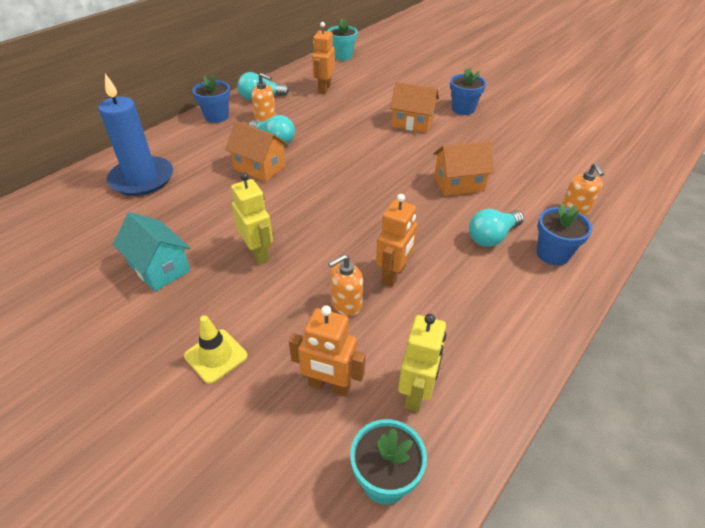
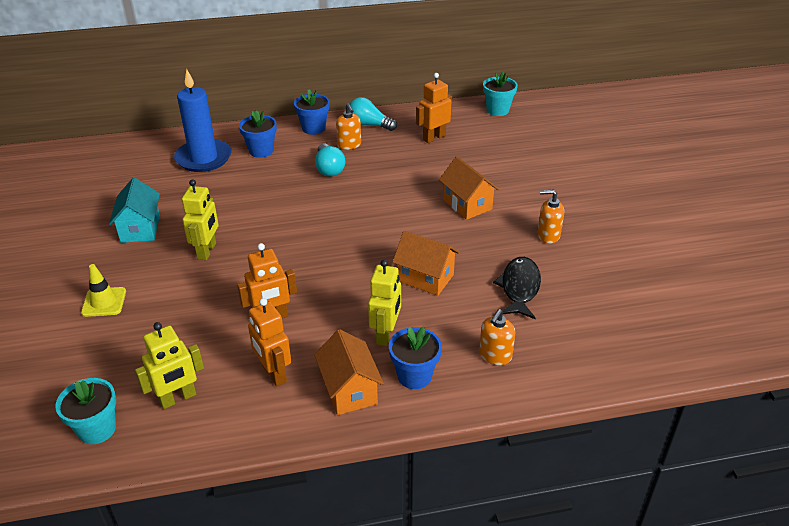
camera: 40 degrees right, 5 degrees down
(260, 167) = (290, 187): orange house -> orange house (349, 390)
(329, 386) = (138, 359): orange robot -> orange robot (274, 374)
(346, 304) = (214, 317): orange soap dispenser -> orange soap dispenser (548, 235)
(463, 109) = (538, 212): blue flower pot -> blue flower pot (261, 151)
(492, 237) = (386, 334): turquoise light bulb -> yellow robot
(523, 160) = (519, 288): none -> black fish

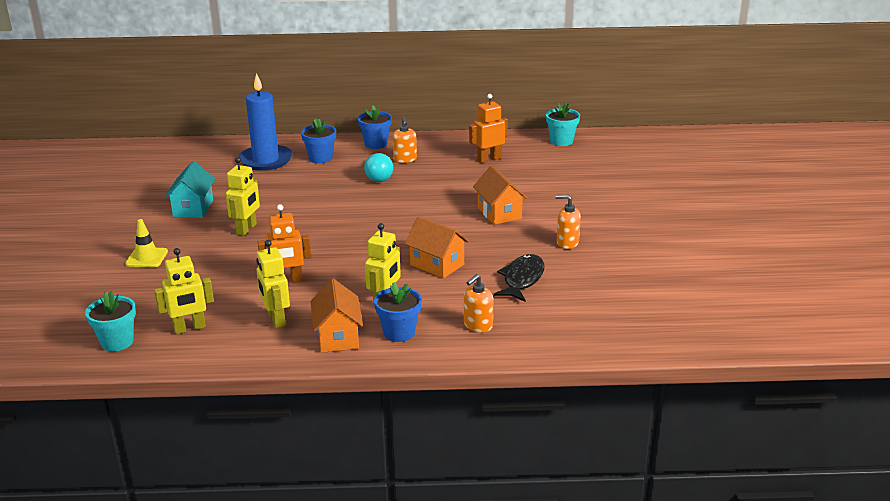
camera: 10 degrees right, 10 degrees down
(274, 374) = (276, 319): orange robot -> yellow robot
(369, 125) = (430, 145): turquoise light bulb -> none

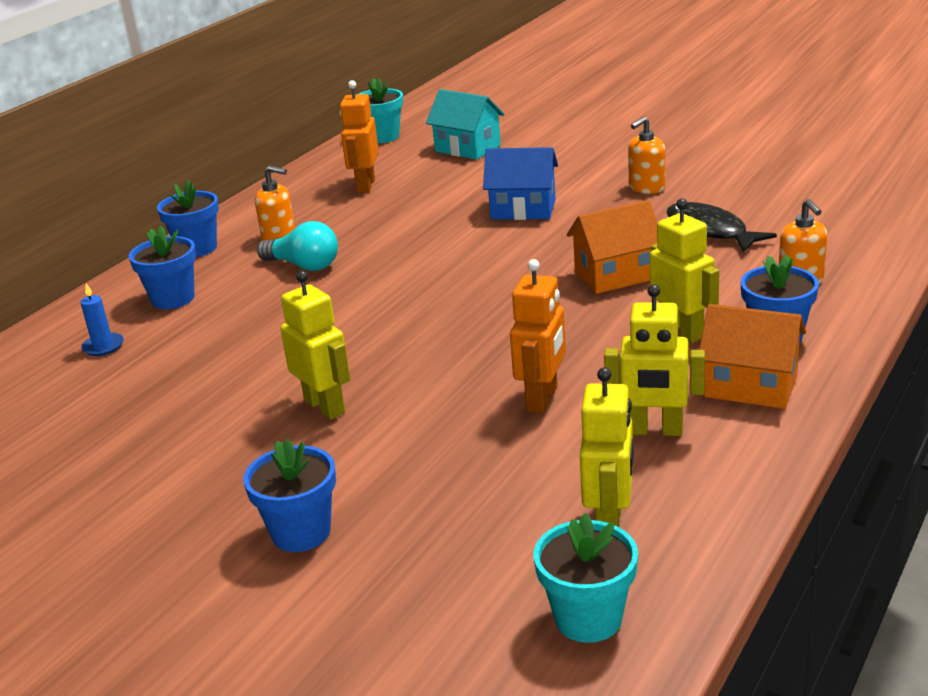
camera: 55 degrees left, 0 degrees up
(147, 258) = (301, 532): yellow traffic cone -> blue flower pot
(193, 208) = (175, 449): turquoise house -> turquoise house (467, 148)
(266, 160) = (103, 346): blue candle -> blue candle, size x0.40
(499, 213) = (523, 209): orange house -> blue house

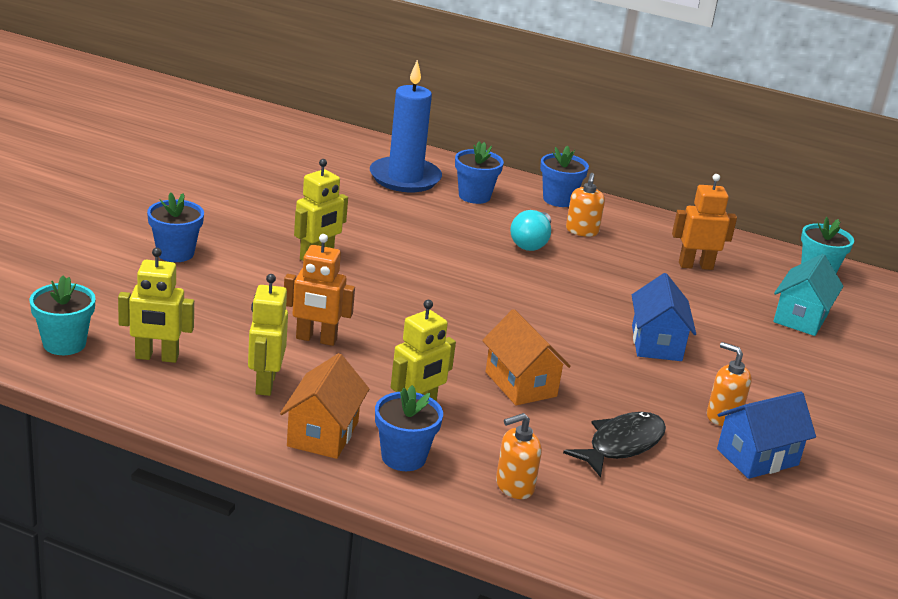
camera: 75 degrees right, 0 degrees up
(103, 346) = (405, 178): blue candle -> blue candle, size x2.49
(707, 178) = (757, 457): none -> blue house

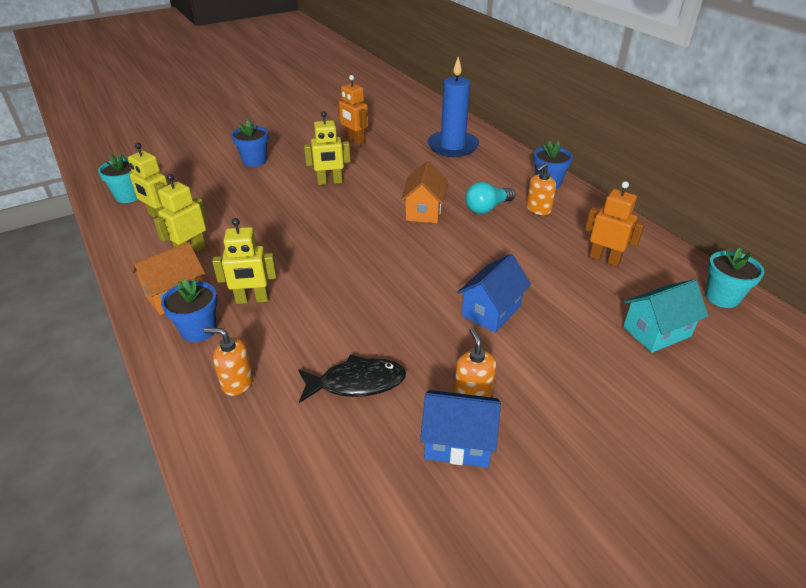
camera: 40 degrees right, 10 degrees up
(316, 339) = (258, 233): orange robot -> orange robot (354, 141)
(474, 196) = (486, 168): blue flower pot -> none
(521, 384) = (345, 307): orange house -> orange house (424, 211)

